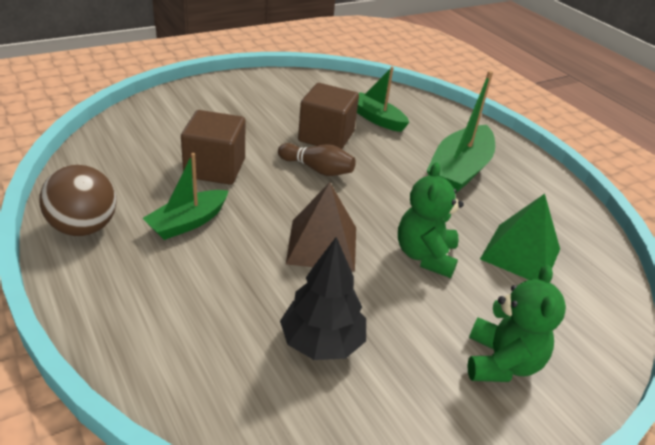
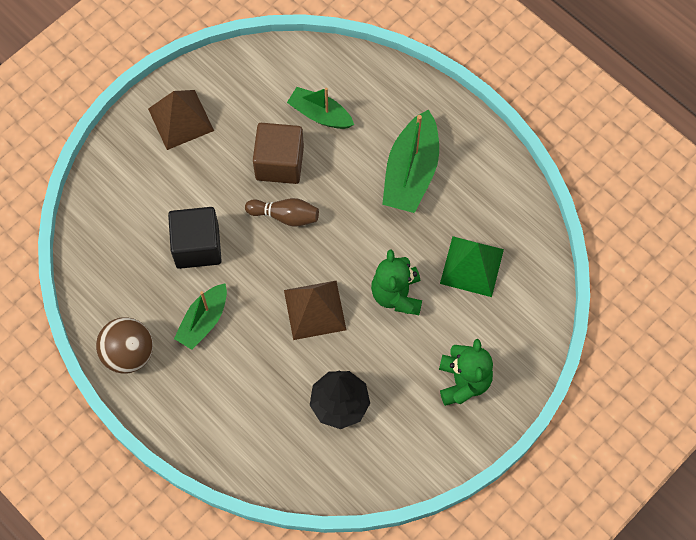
camera: 10 degrees left, 30 degrees up
(215, 168) = (197, 246): brown cube -> black cube
(245, 94) = (180, 119): none -> brown pyramid

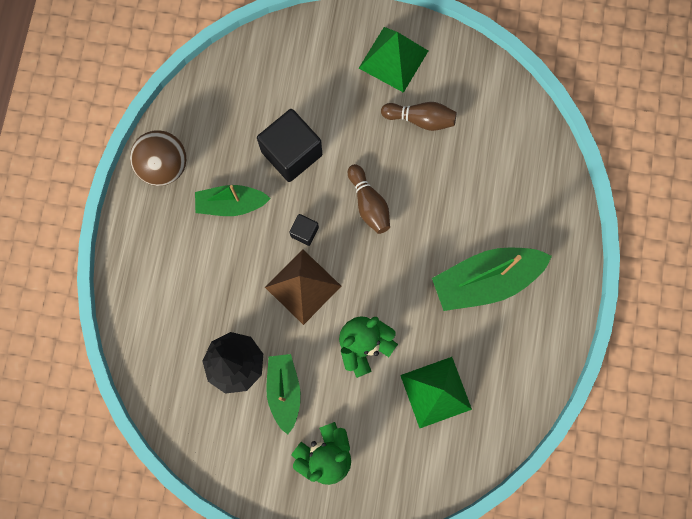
camera: 55 degrees right, 10 degrees up
(180, 119) = (393, 59): brown pyramid -> green pyramid
(246, 133) = (420, 119): none -> brown bowling pin
(271, 279) = (304, 232): none -> black cube
(279, 163) = (413, 165): brown cube -> none
(320, 114) = (482, 167): green boat -> green boat (284, 391)

